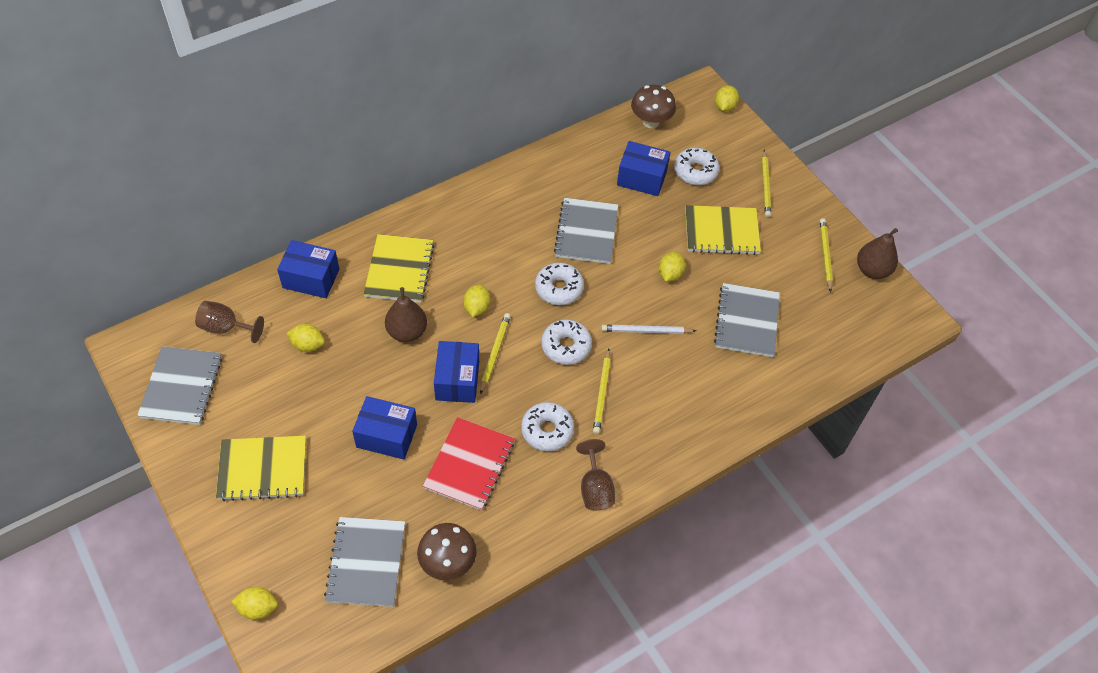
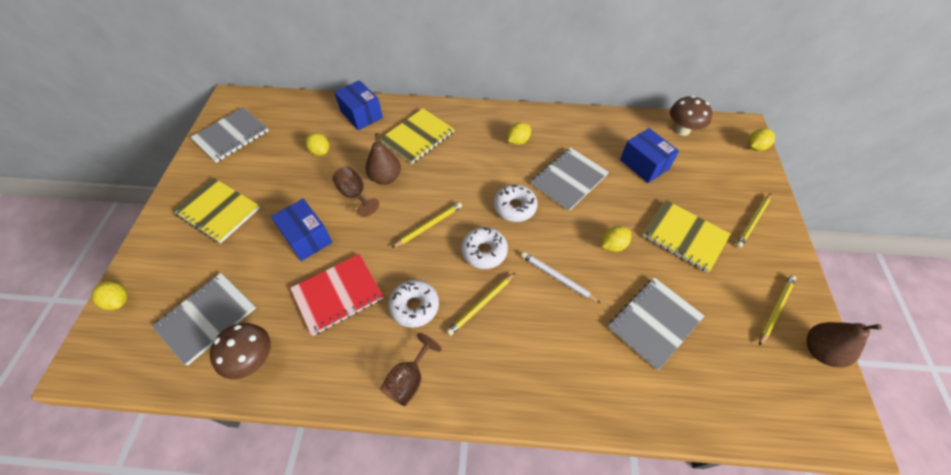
camera: 40 degrees right, 0 degrees up
(226, 328) = (288, 116): brown goblet -> brown goblet (355, 195)
(457, 380) = (387, 229): blue box -> none
(477, 308) = (445, 188): yellow lemon -> yellow lemon (518, 141)
(695, 171) = (694, 181): white donut -> none

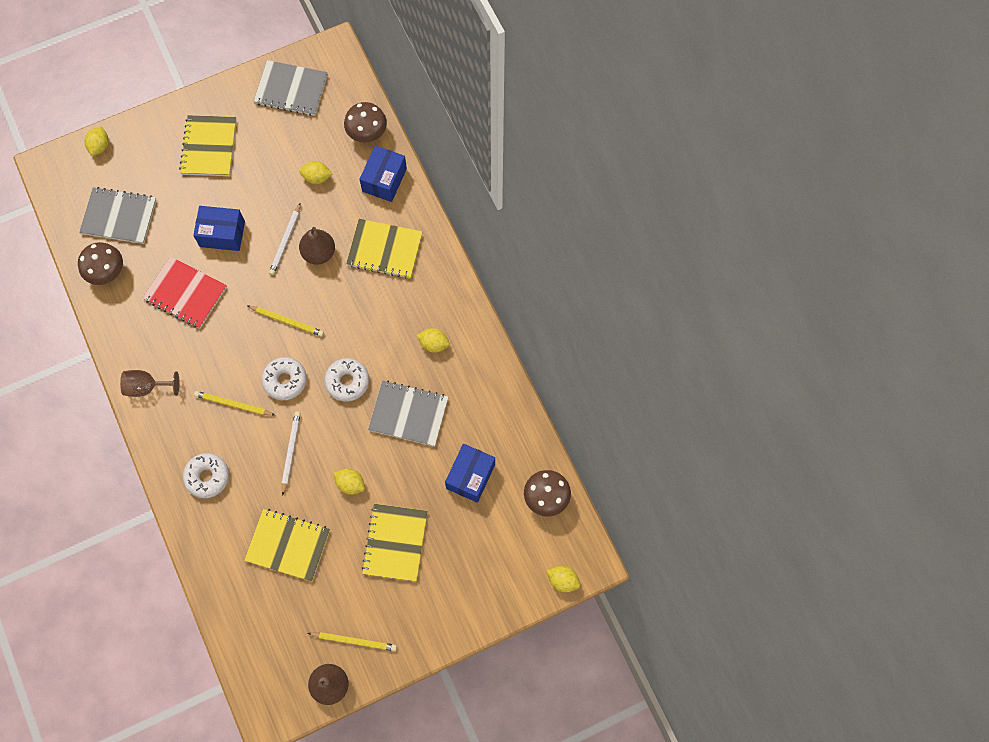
camera: 60 degrees right, 15 degrees up
(307, 237) = (222, 234): blue box -> blue box turned 75 degrees clockwise
(315, 109) = (367, 134): none -> brown mushroom
(320, 151) = (317, 177): yellow lemon -> yellow lemon turned 75 degrees clockwise
(355, 195) = (285, 241): brown goblet -> white pencil
(414, 306) = (205, 356): white donut -> white donut (207, 477)
(654, 322) = (288, 545): grey notebook -> yellow notebook
(752, 221) = (449, 600): yellow pencil -> none

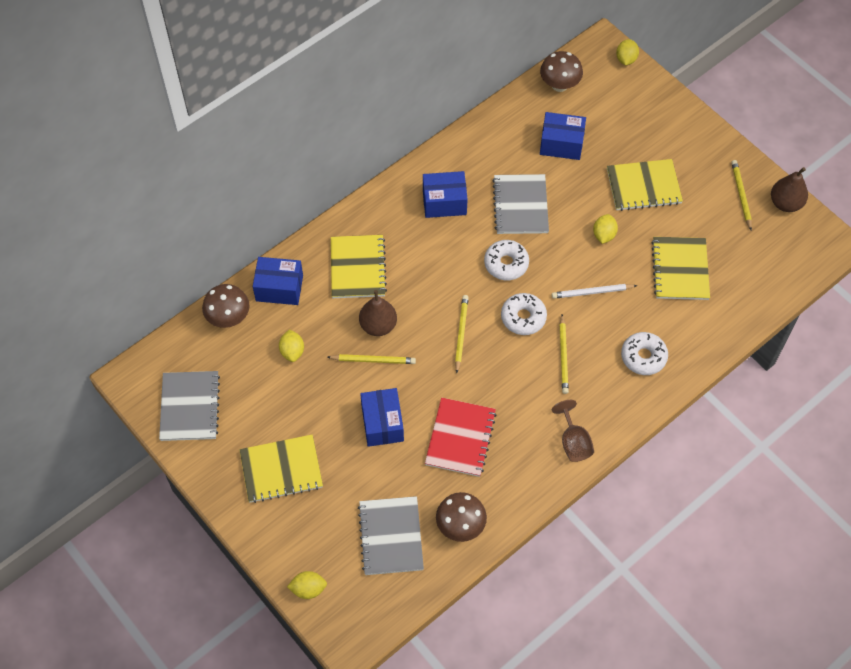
camera: 105 degrees left, 10 degrees down
(285, 241) = (373, 360): white pencil -> yellow pencil
(434, 344) = (444, 202): yellow lemon -> blue box

